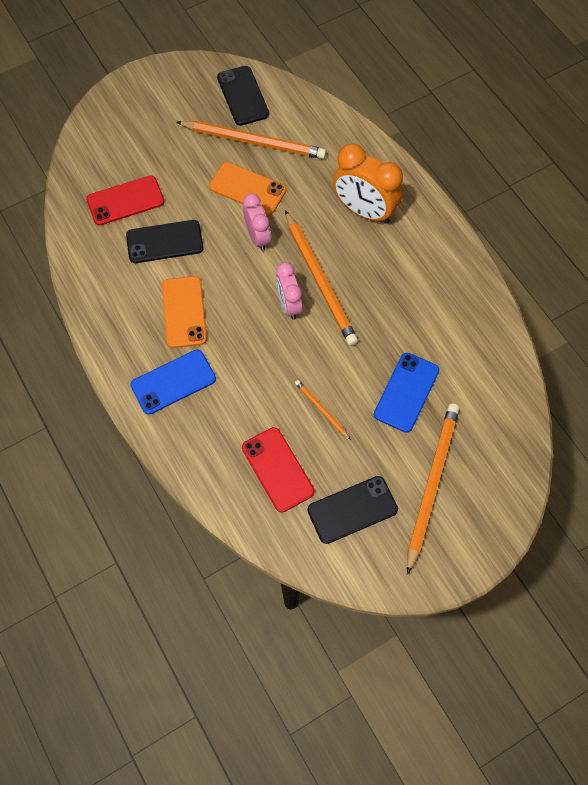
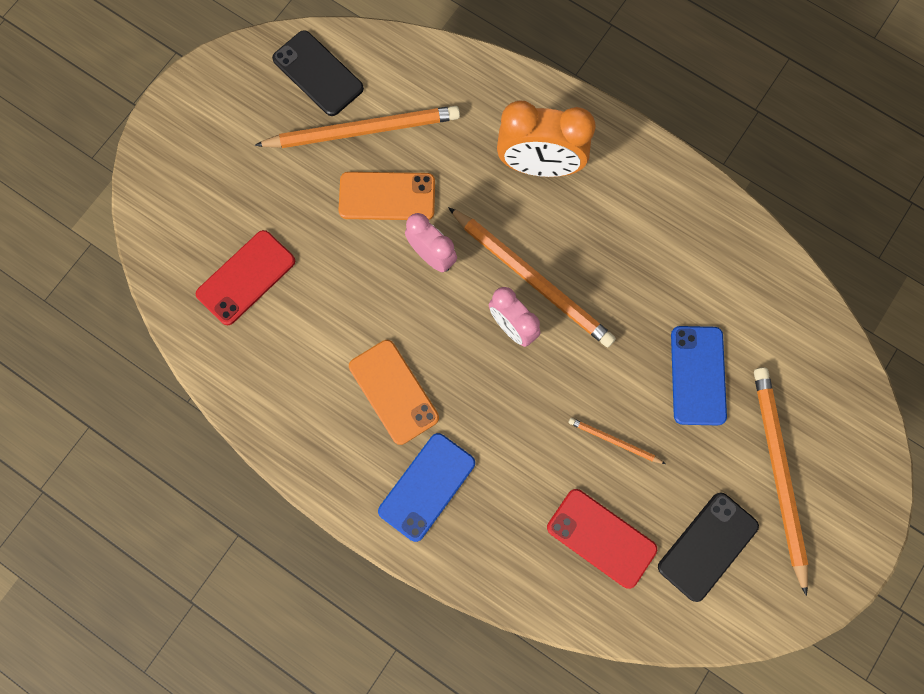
camera: 25 degrees left, 10 degrees up
(164, 242) = (323, 311): black phone -> none

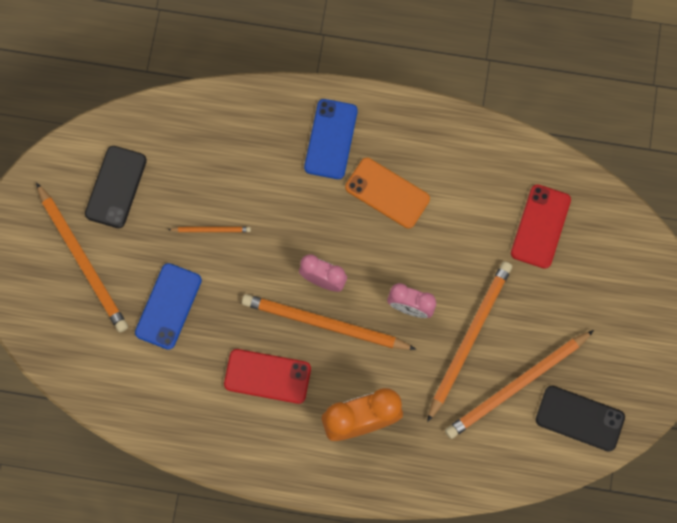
camera: 155 degrees right, 0 degrees up
(387, 196) = (469, 339): orange phone -> orange pencil
(601, 538) = (193, 159): red phone -> red phone (267, 376)
(698, 375) = (168, 306): blue phone -> blue phone turned 45 degrees clockwise

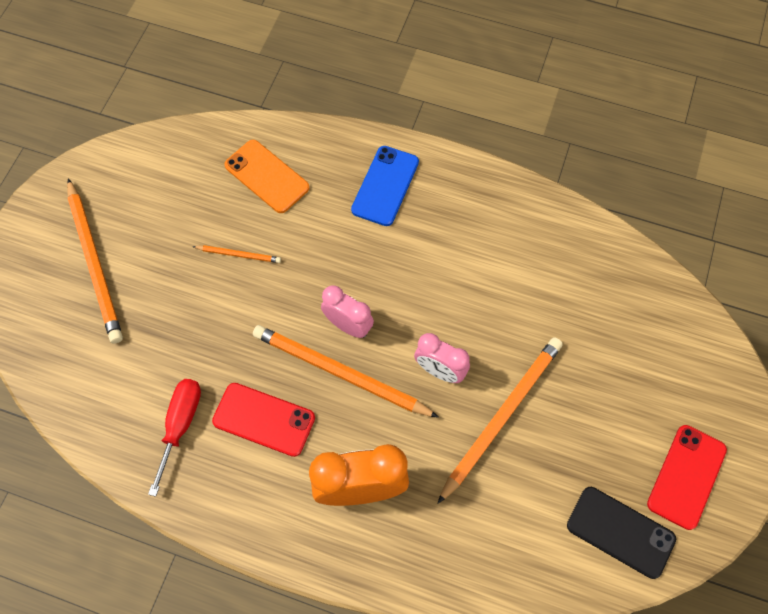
camera: 10 degrees right, 10 degrees down
(116, 187) = (150, 197): black phone -> none
(168, 306) = (173, 325): blue phone -> none
(197, 393) = (180, 425): none -> red screwdriver
(387, 193) = (435, 248): orange phone -> orange phone (267, 176)
(517, 385) = (550, 479): orange pencil -> none
(540, 226) = (599, 309): red phone -> red phone (686, 476)

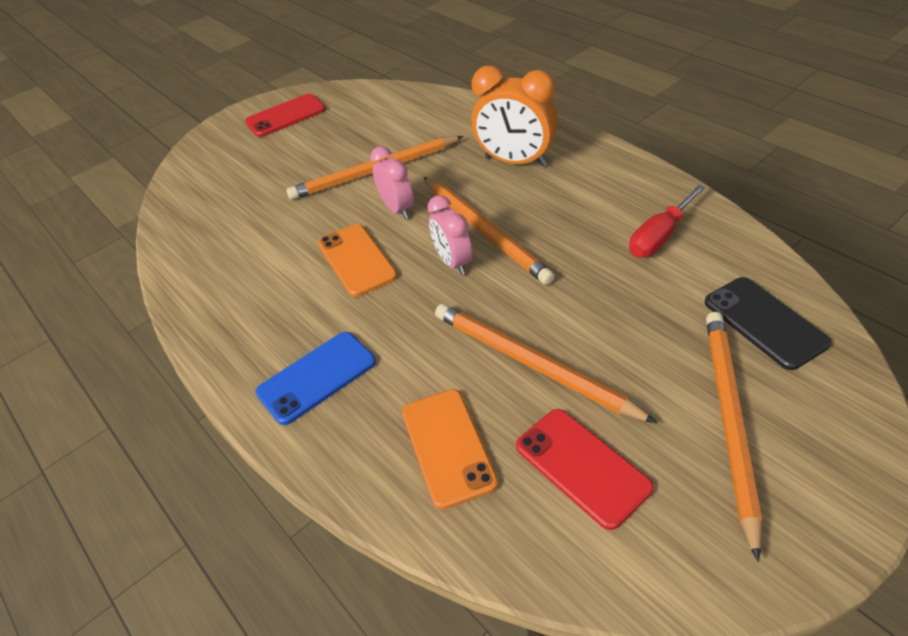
camera: 145 degrees left, 20 degrees down
(238, 254) = (533, 364): orange pencil -> orange pencil, size x2.14
(264, 419) = (575, 220): red phone -> red phone (582, 467)
(434, 296) = (356, 260): none -> orange phone
(620, 532) = (354, 104): black phone -> black phone (764, 322)

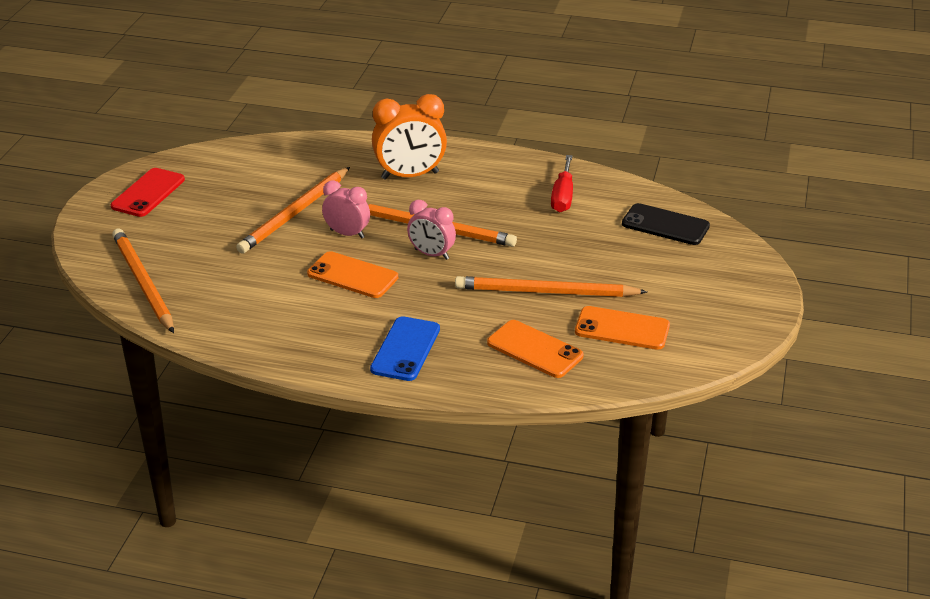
camera: 40 degrees left, 10 degrees down
(582, 467) = (622, 329): red phone -> orange phone
(729, 422) = (683, 280): orange pencil -> orange pencil (143, 283)

